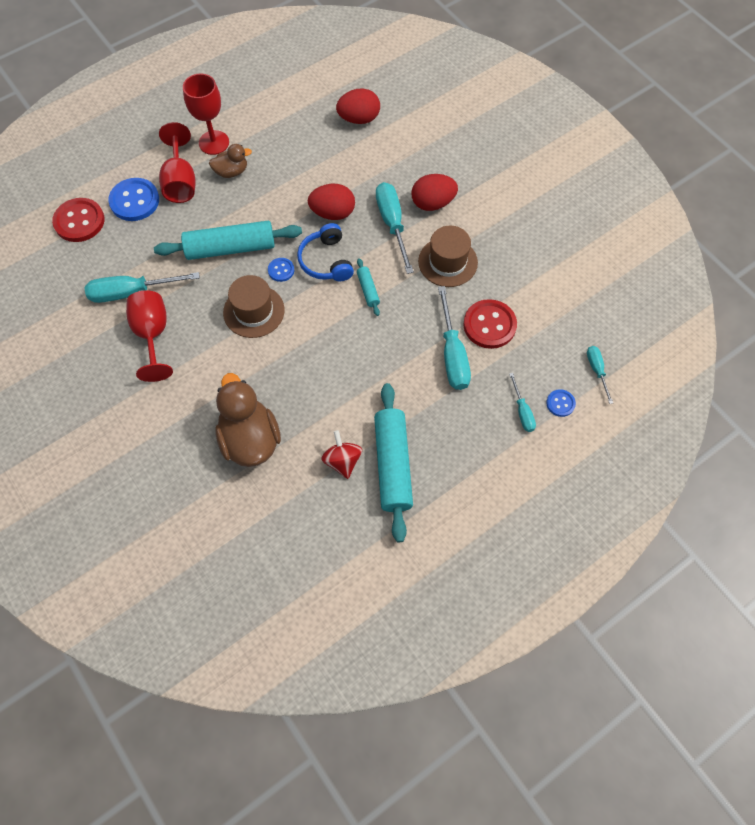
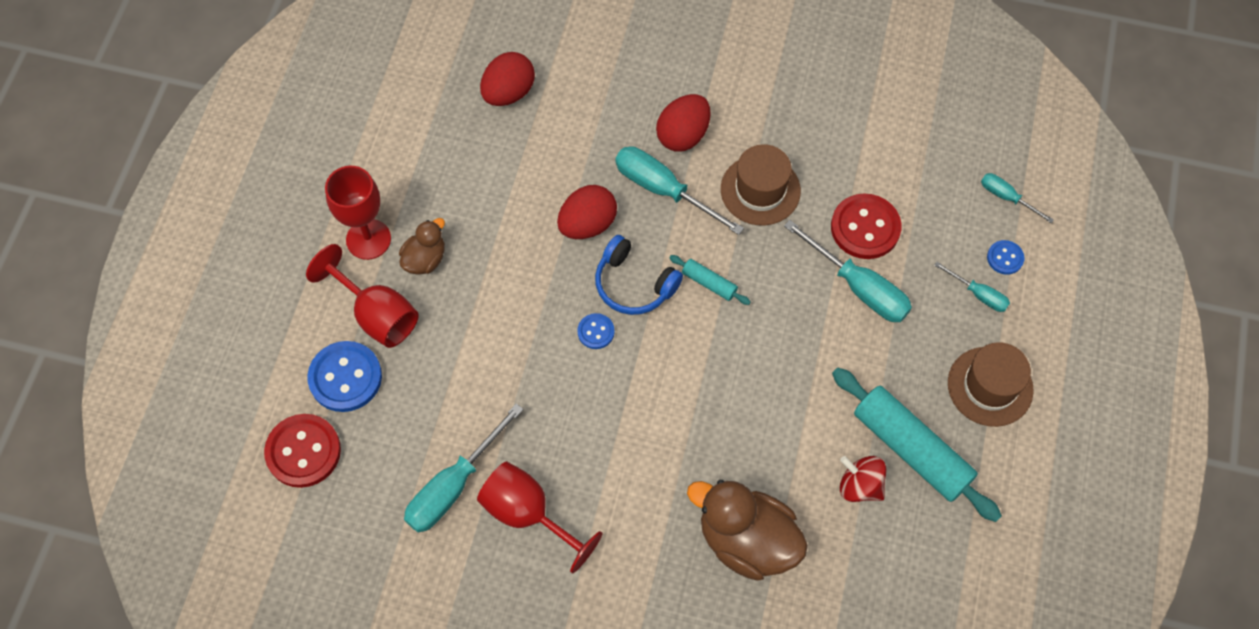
camera: 40 degrees left, 0 degrees up
(230, 248) = (515, 349): turquoise rolling pin -> none
(254, 311) = (612, 400): brown hat -> brown hat (990, 386)

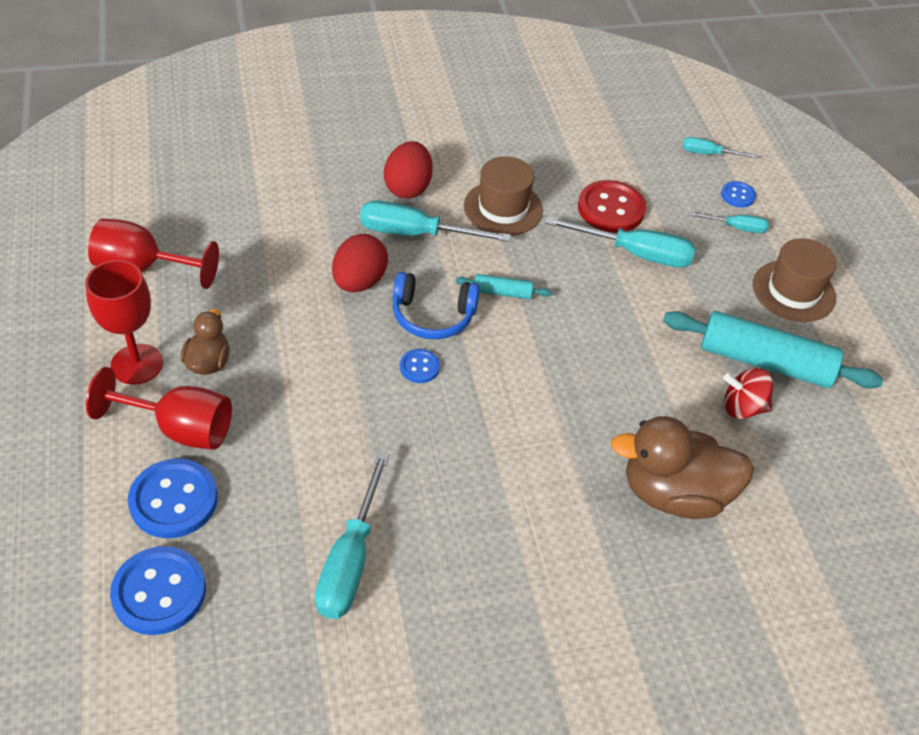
camera: 30 degrees left, 15 degrees down
(303, 451) = (159, 592): red button -> blue button
(508, 92) = (222, 201): red egg -> none
(528, 514) = (445, 556): red goblet -> red goblet (143, 268)

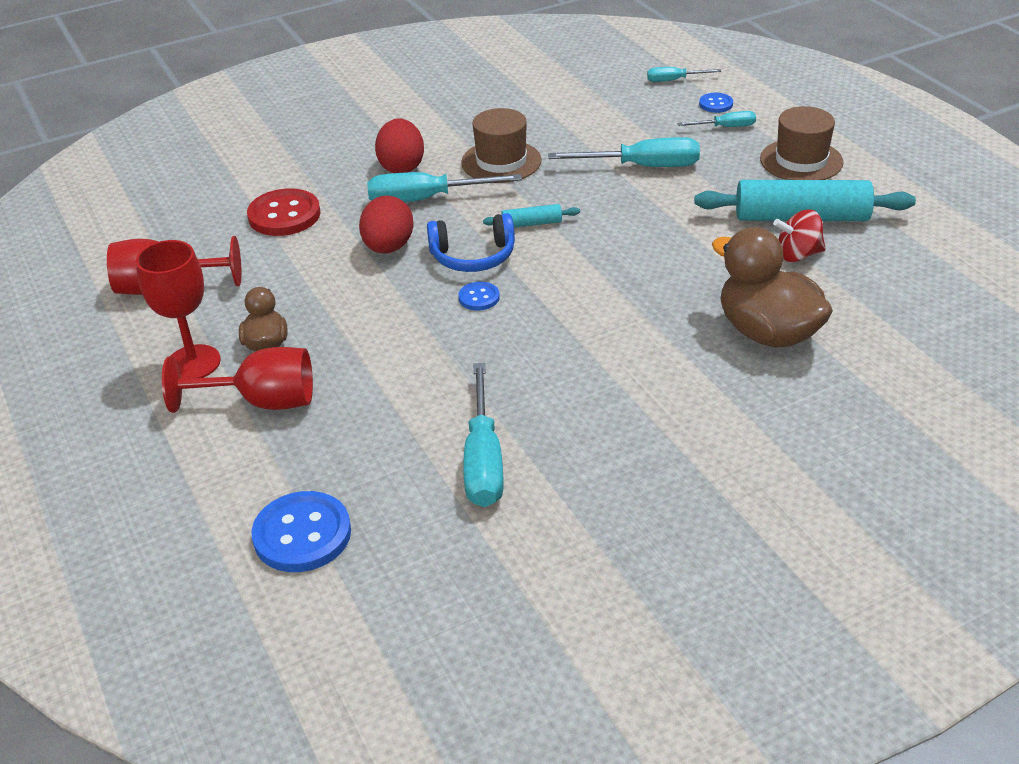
camera: 10 degrees left, 10 degrees down
(173, 500) = (282, 459): blue button -> none
(611, 209) = (603, 139): red button -> red button (284, 215)
(674, 494) = (767, 333): brown duck -> brown duck turned 60 degrees clockwise

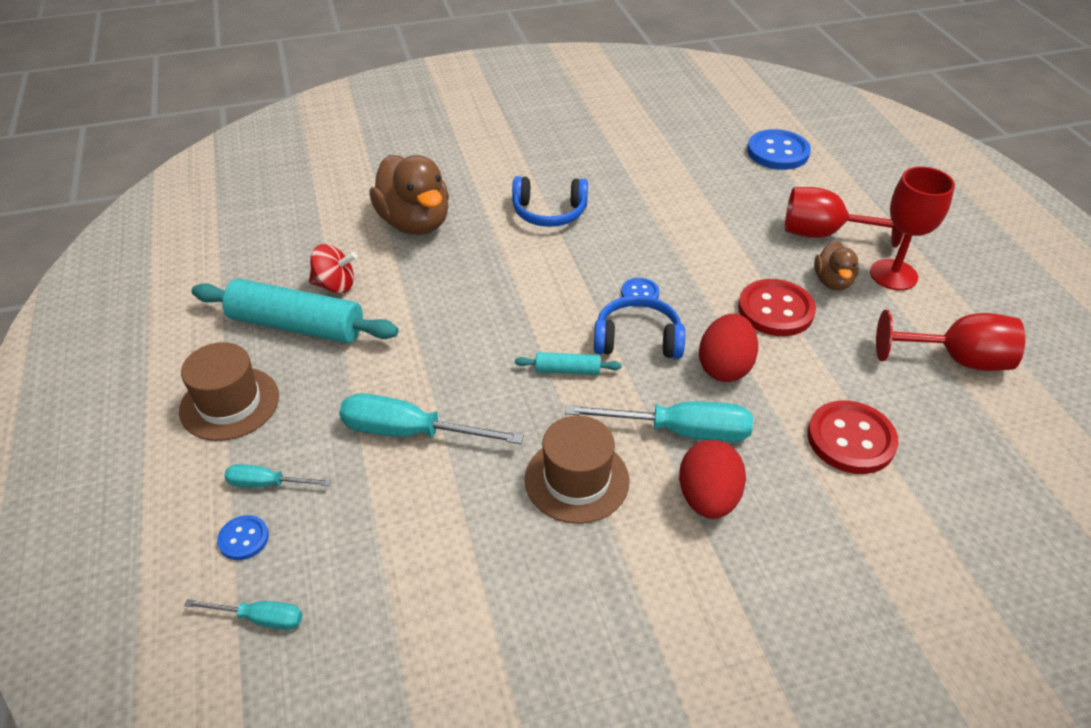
camera: 170 degrees left, 5 degrees up
(334, 304) = (775, 310): none -> red button
(483, 460) = (658, 173): turquoise screwdriver -> none
(612, 373) = (549, 212): none -> blue headphones

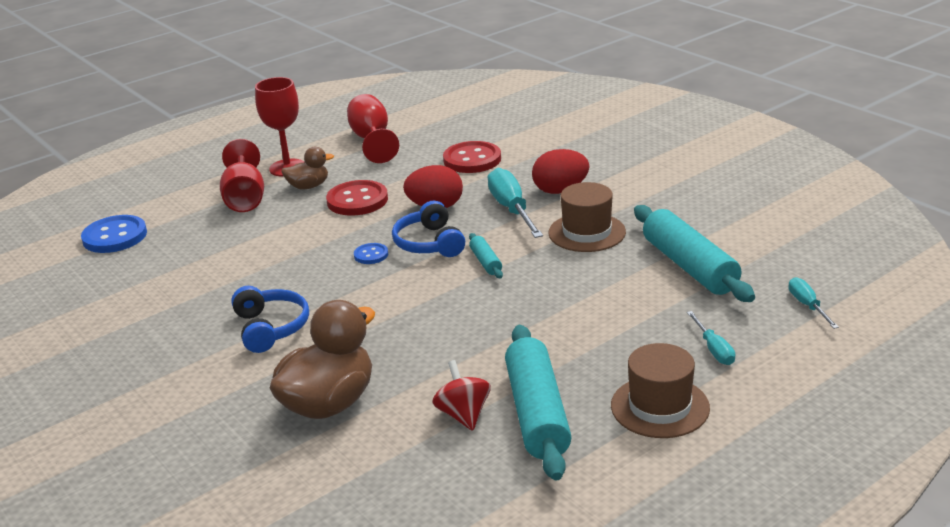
camera: 110 degrees left, 15 degrees down
(243, 539) = (765, 338): blue button -> none
(410, 432) = (606, 306): turquoise screwdriver -> none
(430, 544) = (689, 266): none -> turquoise rolling pin

